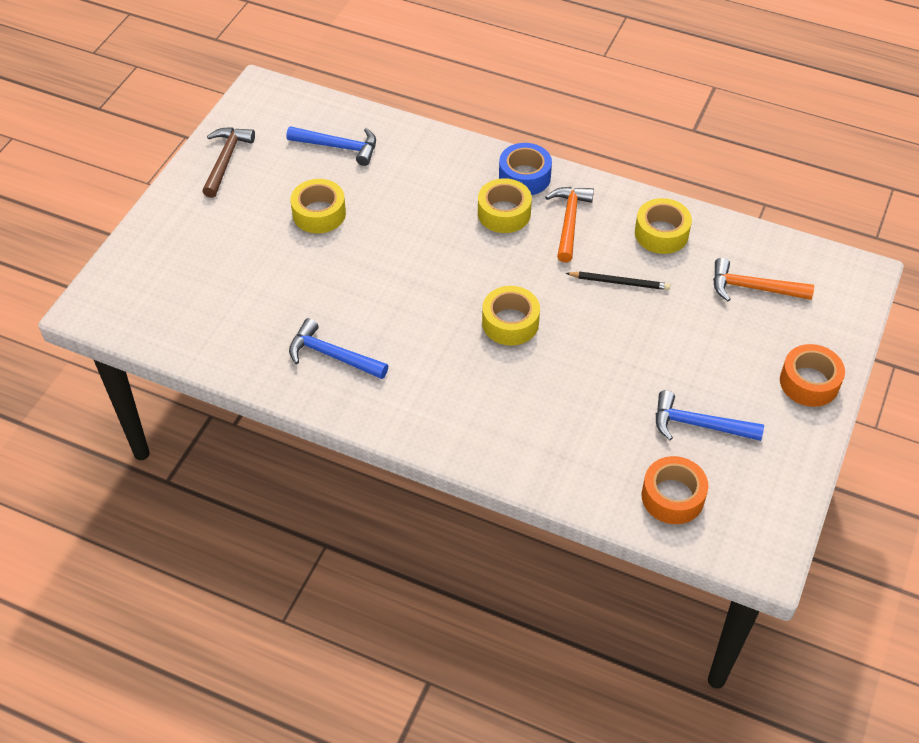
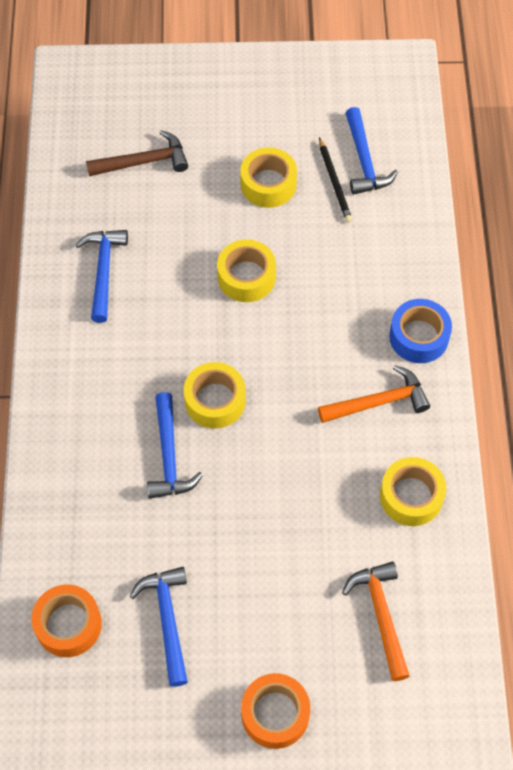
camera: 65 degrees right, 10 degrees up
(226, 160) = (294, 81): brown hammer -> brown hammer (144, 162)
(504, 213) = (356, 338): yellow tape -> yellow tape (246, 277)
(546, 372) = (169, 456): none -> blue hammer
(619, 282) = (319, 480): black pencil -> black pencil (334, 182)

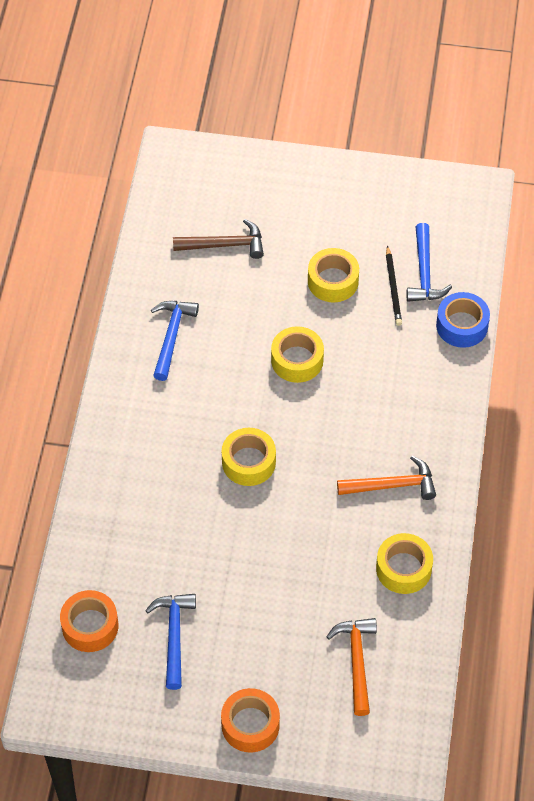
camera: 10 degrees right, 5 degrees down
(169, 456) = (200, 502): blue hammer -> none
(418, 337) = (440, 435): blue tape -> blue tape (462, 325)

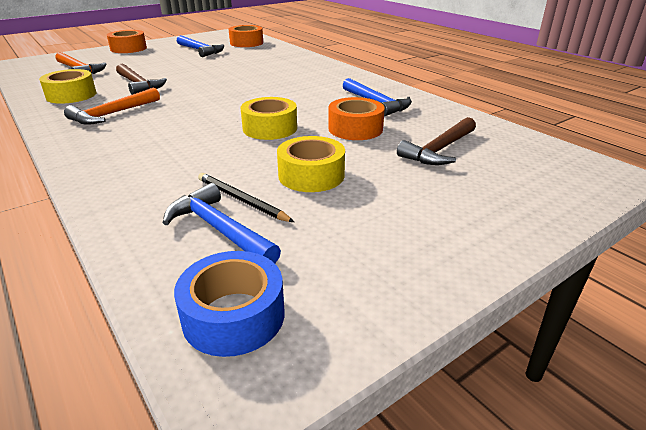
camera: 135 degrees right, 25 degrees down
(240, 311) = (355, 129): none -> orange tape
(248, 462) = (237, 89): yellow tape -> none
(327, 551) = (139, 85): none -> brown hammer
(462, 325) = (122, 211): blue tape -> blue tape (234, 316)

